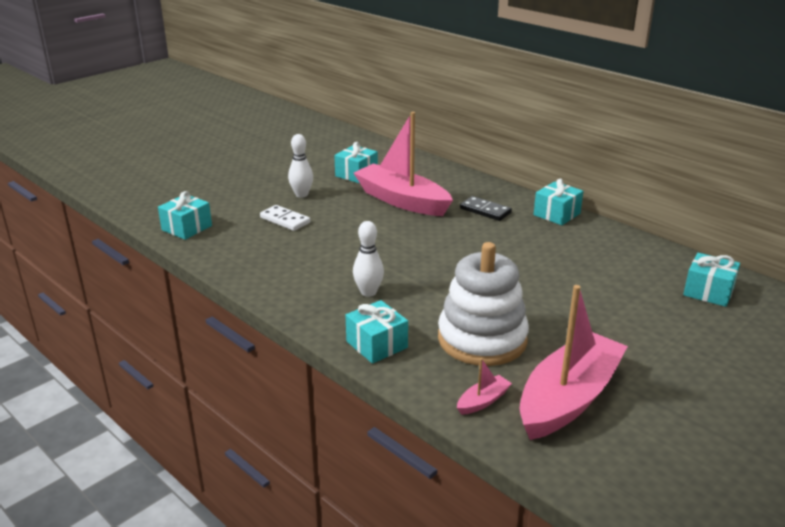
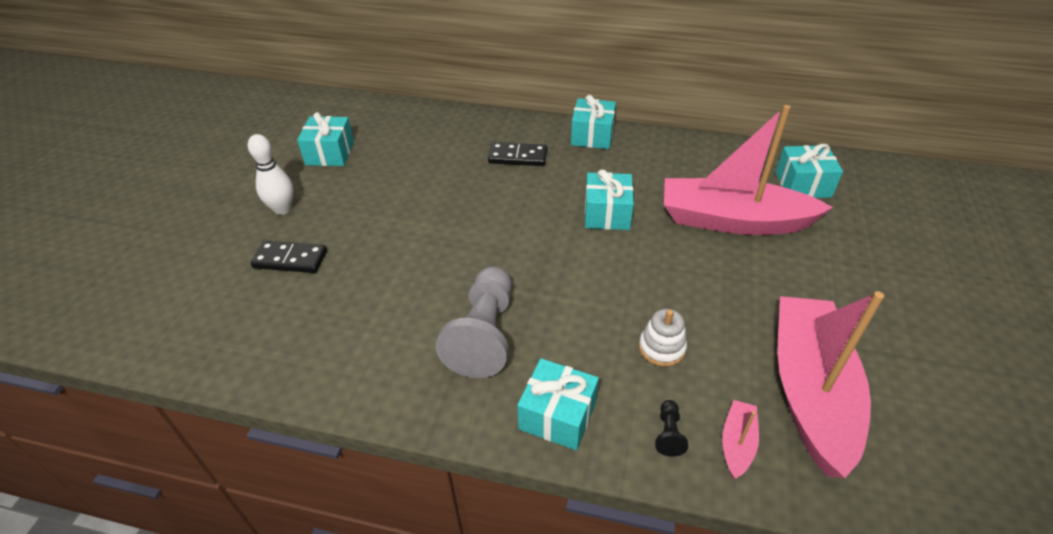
camera: 30 degrees left, 15 degrees up
(187, 228) = (155, 328): turquoise gift -> turquoise gift (607, 214)
(285, 220) = (290, 259): white domino -> black domino
(368, 292) = (484, 334): white bowling pin -> grey pawn
(402, 200) = (414, 175): pink boat -> pink boat (732, 220)
(440, 379) = (668, 434): none -> black pawn
(482, 339) = (662, 348): white stacking toy -> white stacking toy, size x0.42

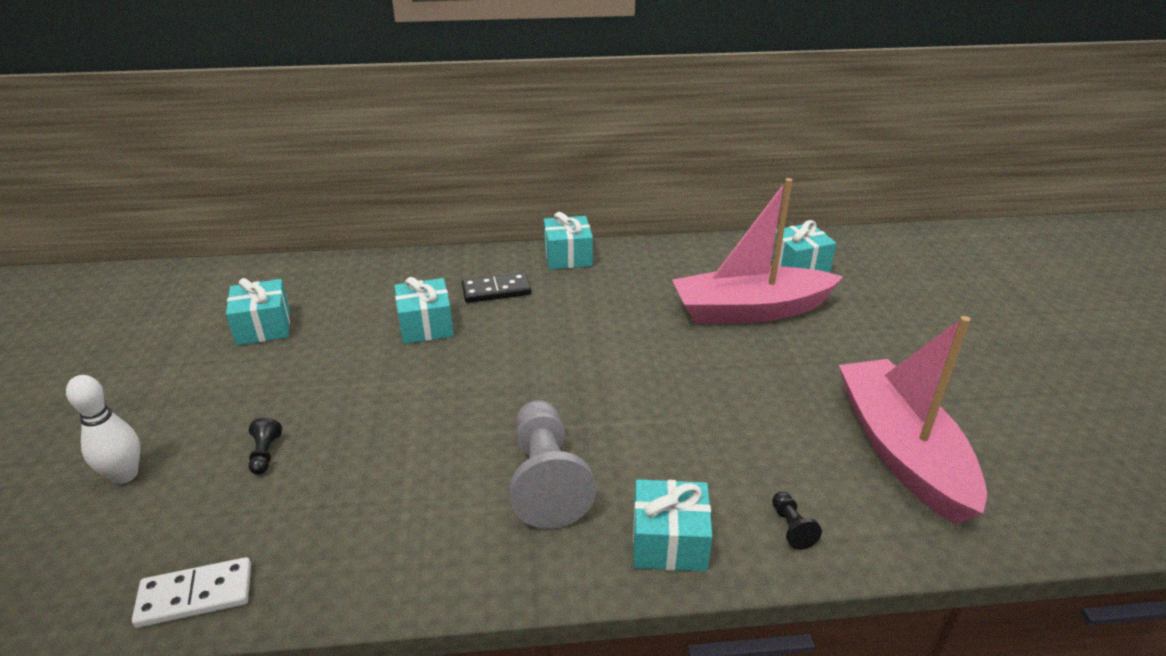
camera: 20 degrees left, 10 degrees down
(204, 357) = (195, 595): none -> white domino
(282, 209) = (228, 400): white bowling pin -> white bowling pin (125, 475)
(290, 259) = (265, 454): black domino -> black pawn
(607, 214) = (621, 329): turquoise gift -> turquoise gift (426, 326)
(662, 348) = (742, 446): white stacking toy -> none
(737, 443) = (861, 518): pink boat -> none

